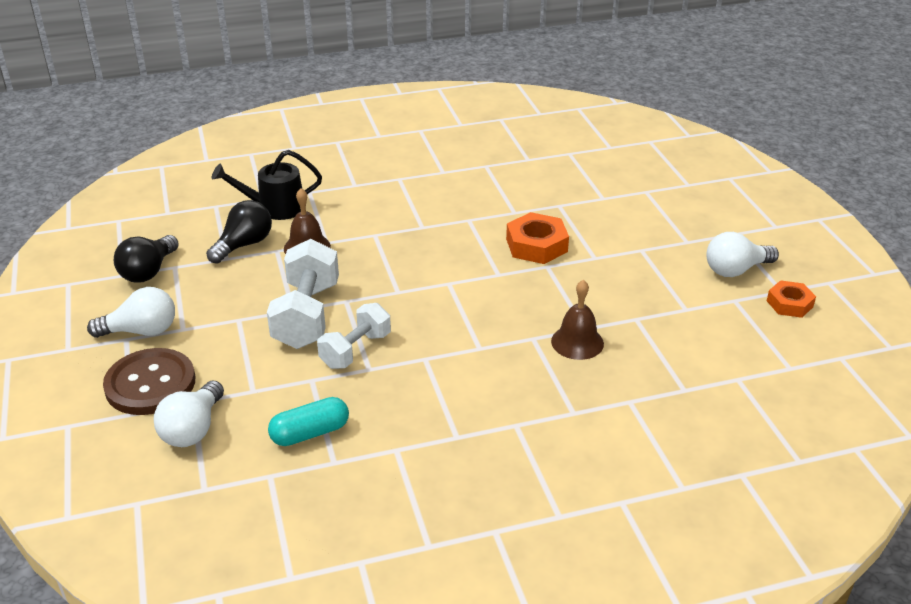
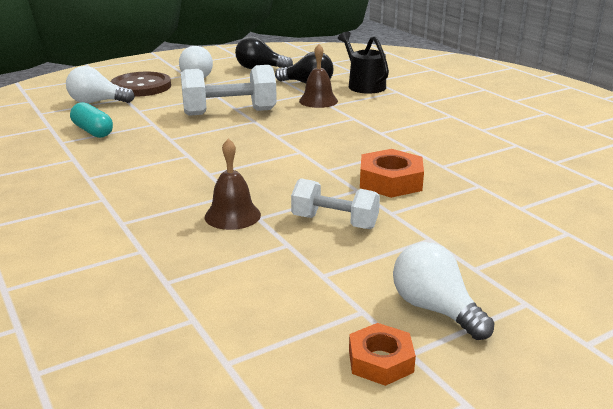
camera: 75 degrees right, 10 degrees down
(355, 350) = (191, 132): white dumbbell -> white dumbbell (334, 222)

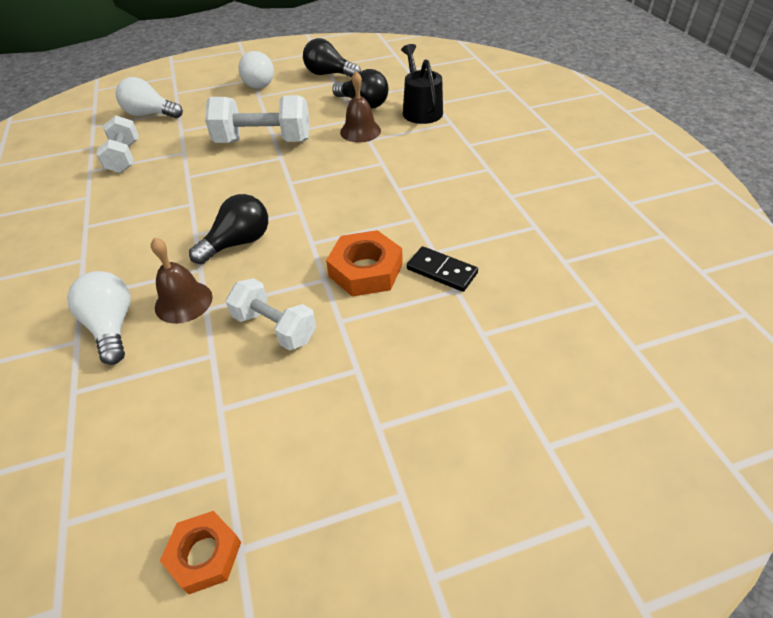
camera: 15 degrees right, 20 degrees up
(92, 131) = (124, 158): turquoise capsule -> white dumbbell
(141, 86) = (202, 94): brown button -> none
(256, 175) = (238, 243): none -> black light bulb
(435, 309) = (301, 485): white light bulb -> white light bulb (112, 326)
(458, 176) = (441, 271): none -> black domino

